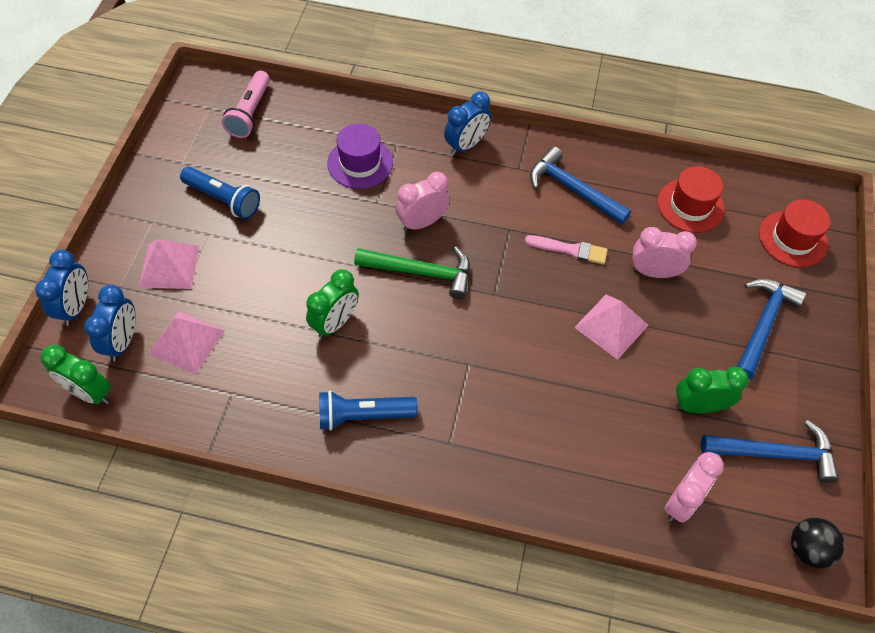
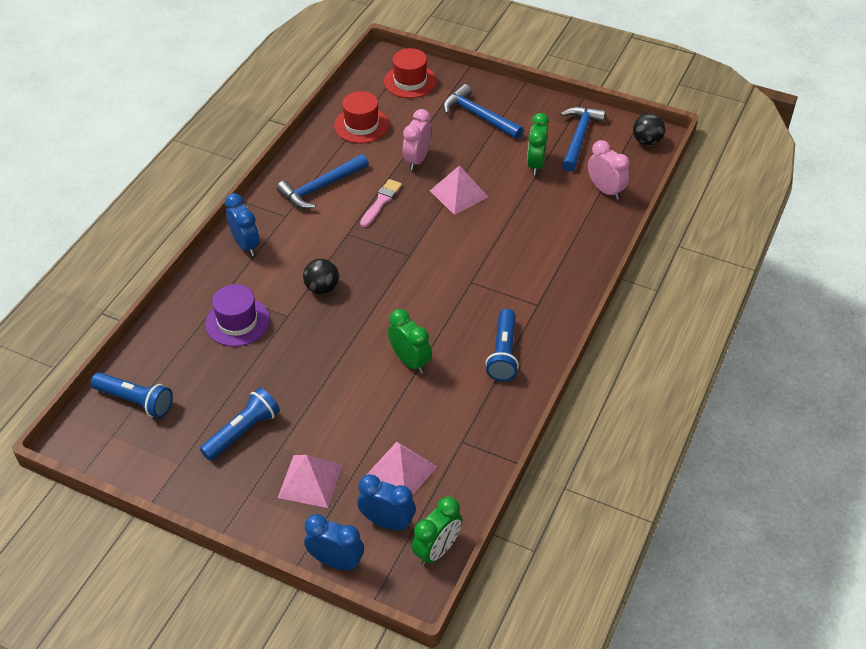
camera: 75 degrees left, 10 degrees down
(250, 113) = (135, 401): pink flashlight -> blue flashlight
(421, 272) = (375, 297): green hammer -> none
(422, 222) = (322, 288): pink clock -> black ball

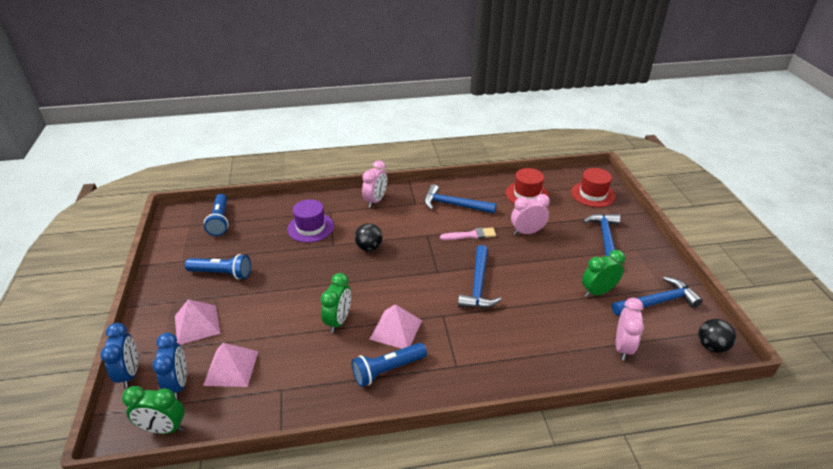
camera: 55 degrees right, 10 degrees down
(246, 245) = (375, 201): blue clock -> pink clock
(456, 236) = (478, 285): none -> blue hammer
(458, 193) = (520, 266): pink pyramid -> pink pyramid (396, 329)

